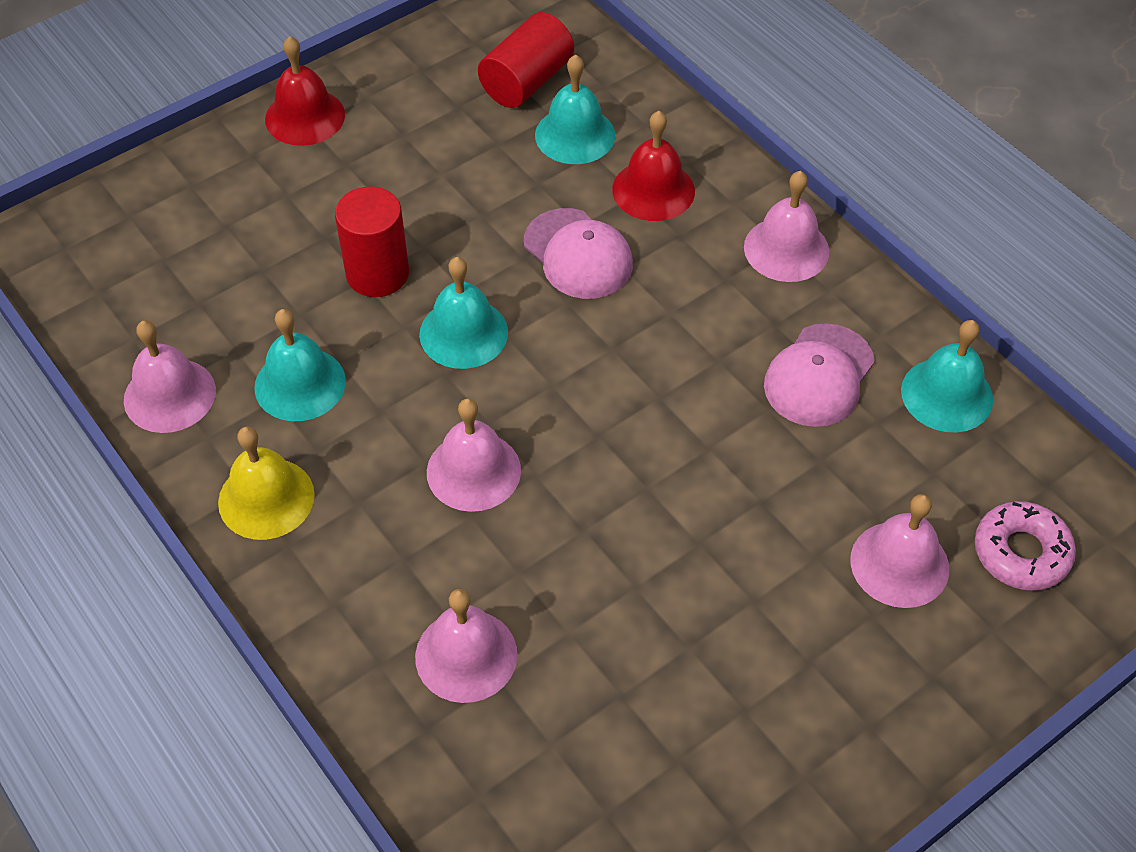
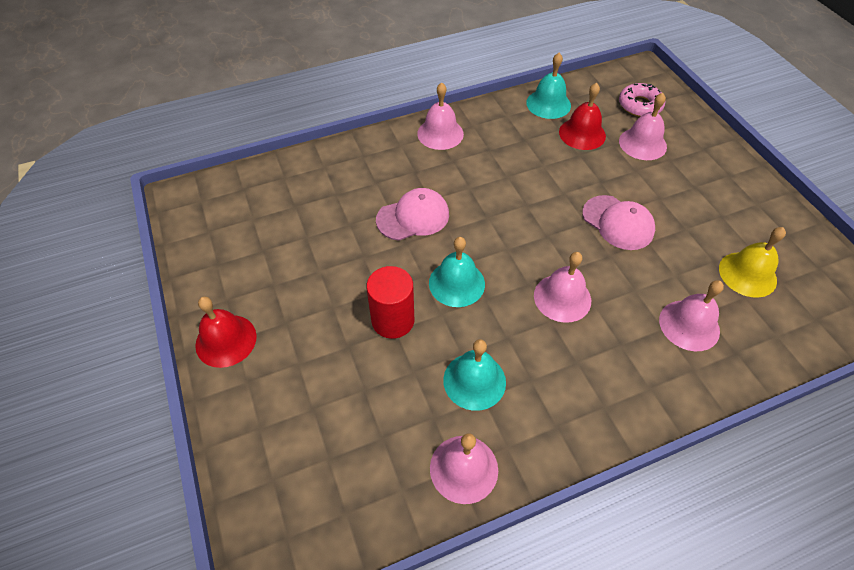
camera: 75 degrees left, 0 degrees up
(266, 498) = (565, 415): yellow bell -> yellow bell (747, 274)
(527, 81) = (259, 212): red cylinder -> none
(575, 135) = (317, 199): turquoise bell -> none
(653, 190) = (377, 174): red bell -> red bell (582, 134)
(819, 376) = (527, 142): pink cap -> pink cap (618, 223)

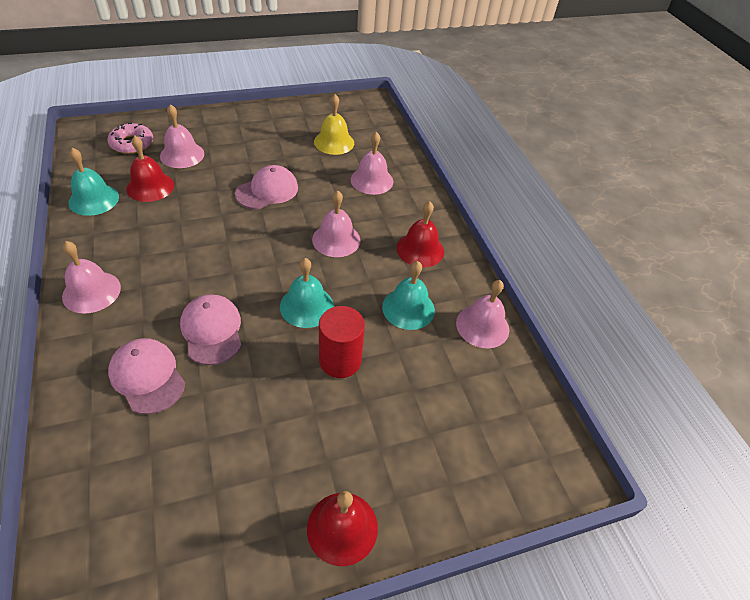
camera: 90 degrees left, 5 degrees down
(361, 188) = (147, 376): none -> pink cap
(576, 390) = (420, 249): none -> red bell

